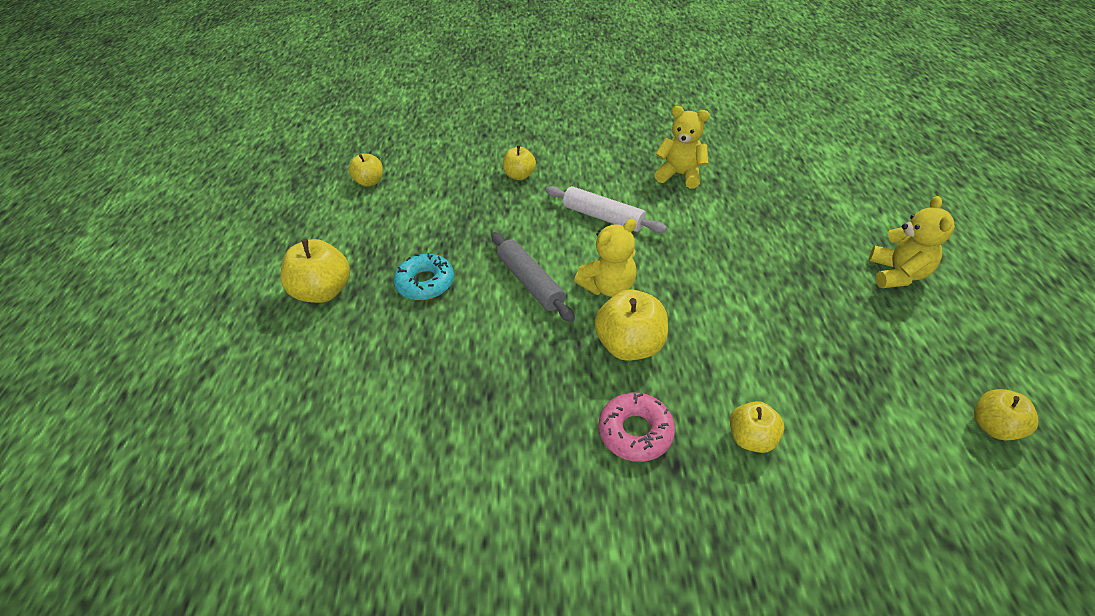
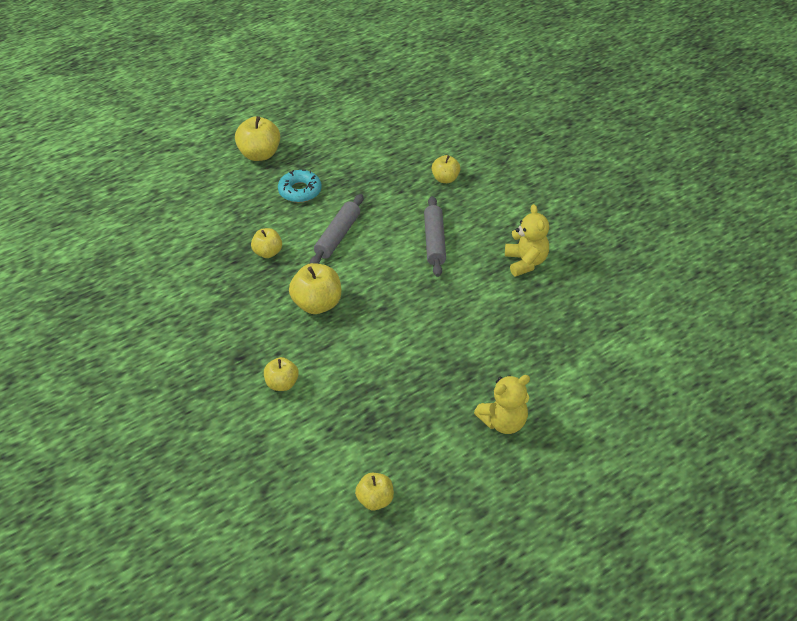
camera: 55 degrees right, 0 degrees up
(370, 182) = (373, 114): yellow apple -> yellow apple (268, 252)
(603, 217) = (434, 241): white rolling pin -> grey rolling pin
(608, 286) = (363, 273): yellow teddy bear -> none
(635, 432) = (251, 332): pink donut -> none

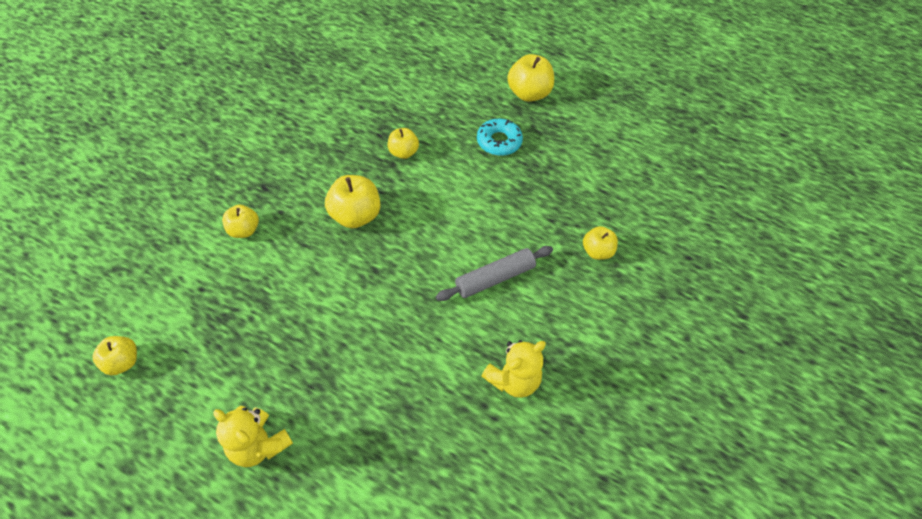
camera: 60 degrees right, 10 degrees up
(337, 236) = (455, 194): grey rolling pin -> none

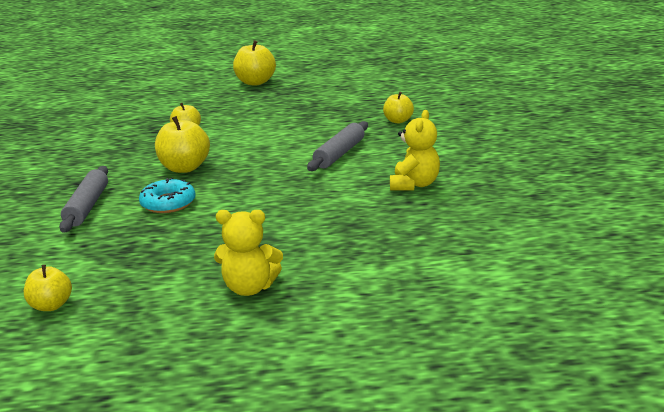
camera: 30 degrees left, 30 degrees down
(244, 230) = (87, 206): yellow apple -> grey rolling pin
(499, 141) = (260, 105): turquoise donut -> turquoise donut (168, 203)

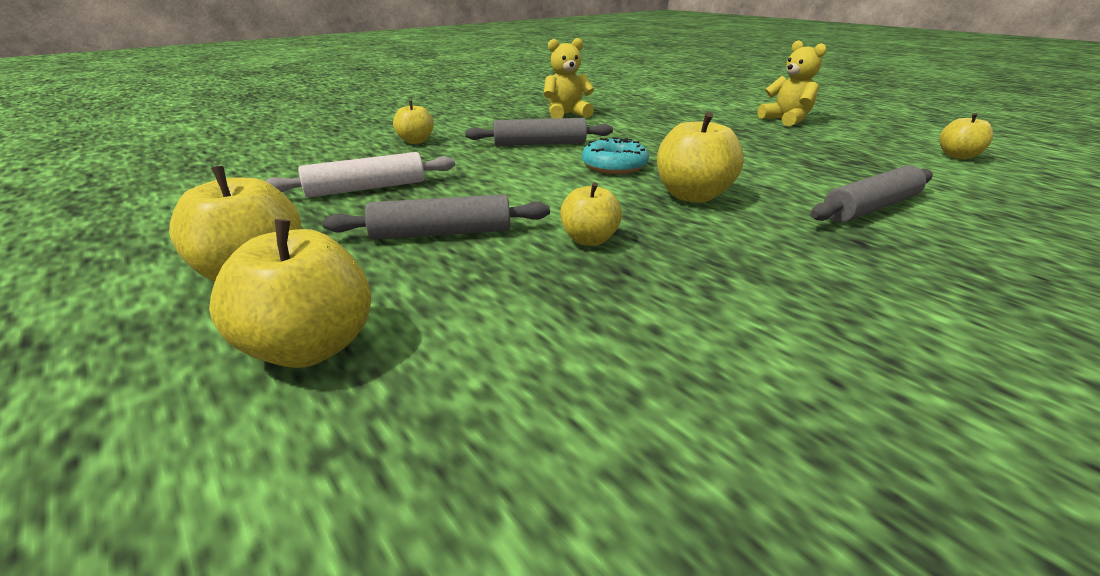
camera: 125 degrees left, 5 degrees up
(168, 203) = (769, 174): turquoise donut -> turquoise donut (614, 165)
(195, 87) = (311, 347): none -> yellow apple
(241, 109) = (441, 233): none -> grey rolling pin
(321, 102) = (366, 188): none -> white rolling pin

